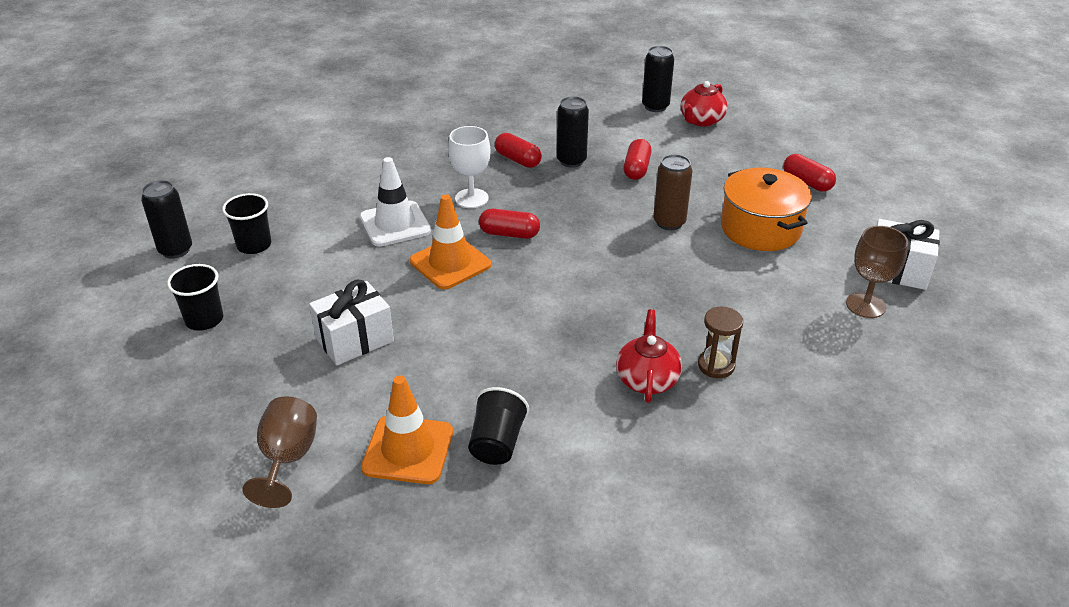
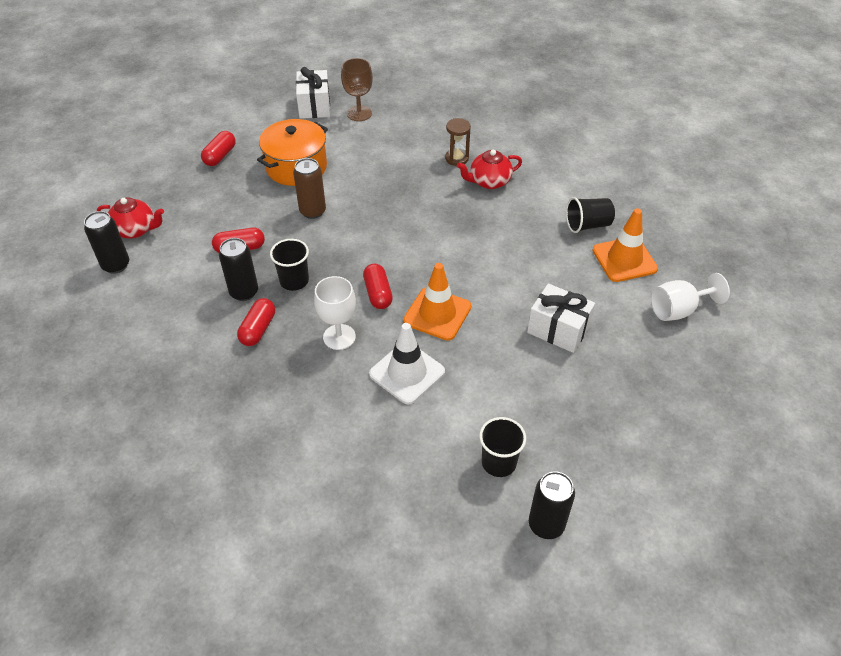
camera: 115 degrees left, 10 degrees up
(204, 320) = (608, 436): black cup -> black cup (294, 281)
(287, 459) = (678, 310): brown goblet -> white goblet

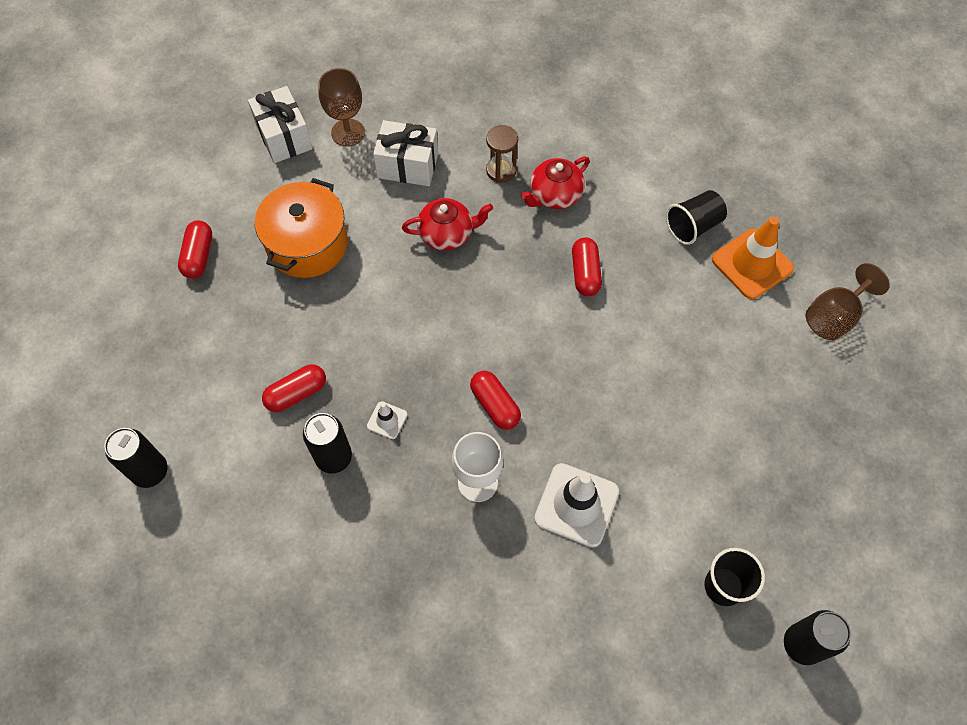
camera: 20 degrees left, 15 degrees up
(135, 230) = (147, 408): red teapot -> red teapot (447, 234)
(258, 329) = (377, 505): red capsule -> red capsule (585, 273)
(294, 281) = (387, 420): black cup -> white traffic cone
(312, 211) = (360, 308): brown can -> none
(437, 314) = (575, 411): orange traffic cone -> none
(558, 330) = (717, 387): white gift -> white gift (408, 165)
(678, 310) = (834, 316): white goblet -> brown goblet

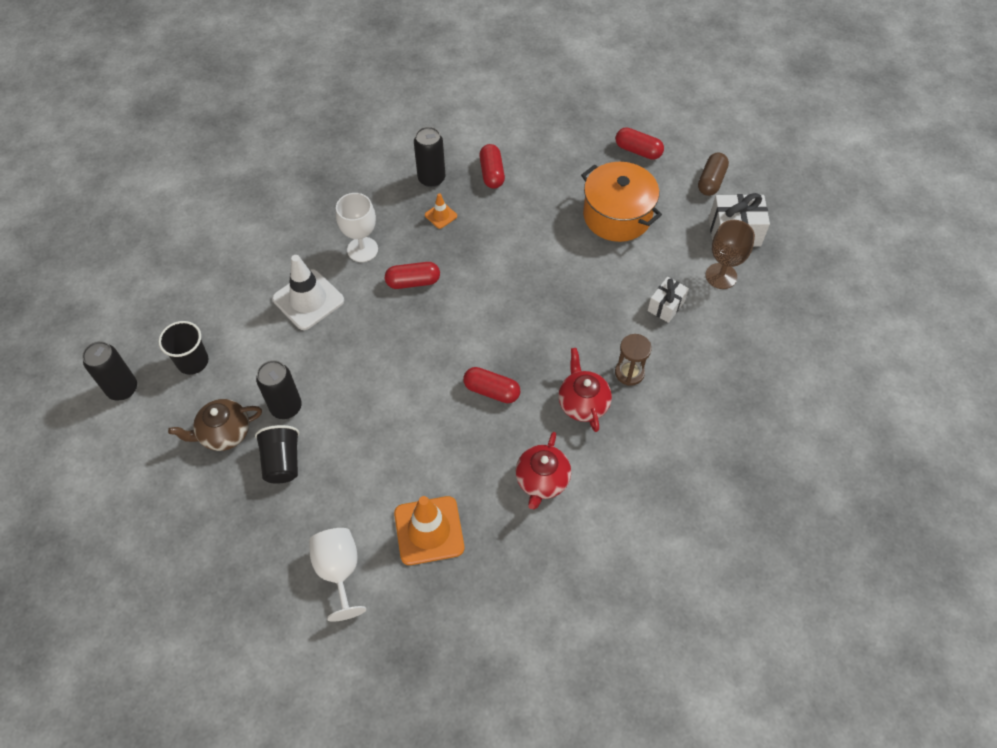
camera: 115 degrees right, 5 degrees down
(150, 471) = (479, 89): black can -> black can (286, 407)
(219, 175) = (711, 181): none -> brown capsule
(387, 420) = (441, 215): white traffic cone -> orange traffic cone
(408, 165) = (666, 306): white gift -> white gift, size x0.64
(447, 234) = (581, 308): red teapot -> red teapot (542, 480)
(693, 226) = (494, 501): black cup -> black cup (282, 462)
(779, 497) = (224, 433): none -> brown teapot
(834, 316) = (339, 571): brown goblet -> white goblet

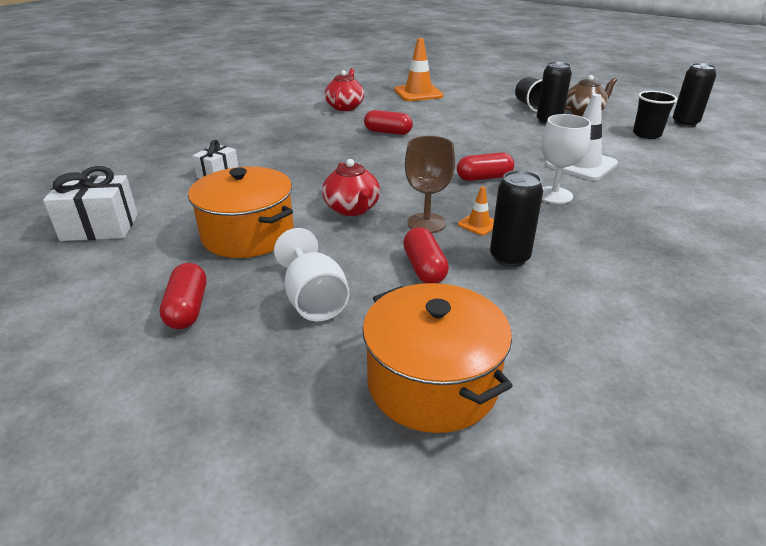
camera: 175 degrees right, 25 degrees down
(339, 571) = (467, 84): white goblet -> white goblet (314, 300)
(503, 99) = (432, 383): none -> orange pot
(583, 403) = (312, 130): red teapot -> red teapot (352, 209)
(629, 373) = (268, 143): brown hourglass -> none
(638, 151) = (187, 309): red capsule -> red capsule turned 60 degrees clockwise
(711, 181) = (91, 276): brown capsule -> none
(721, 276) = (144, 194): brown goblet -> brown goblet (426, 223)

